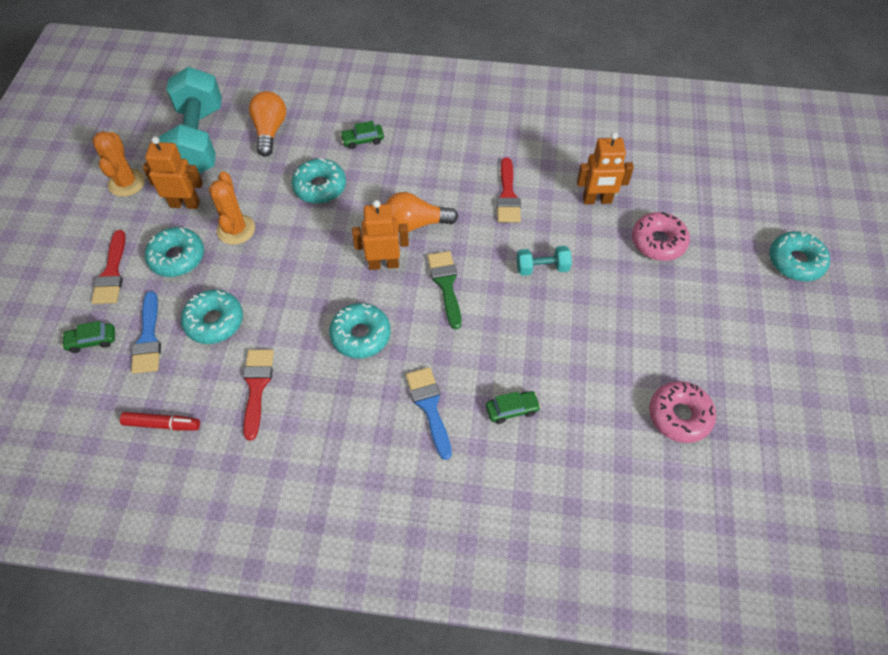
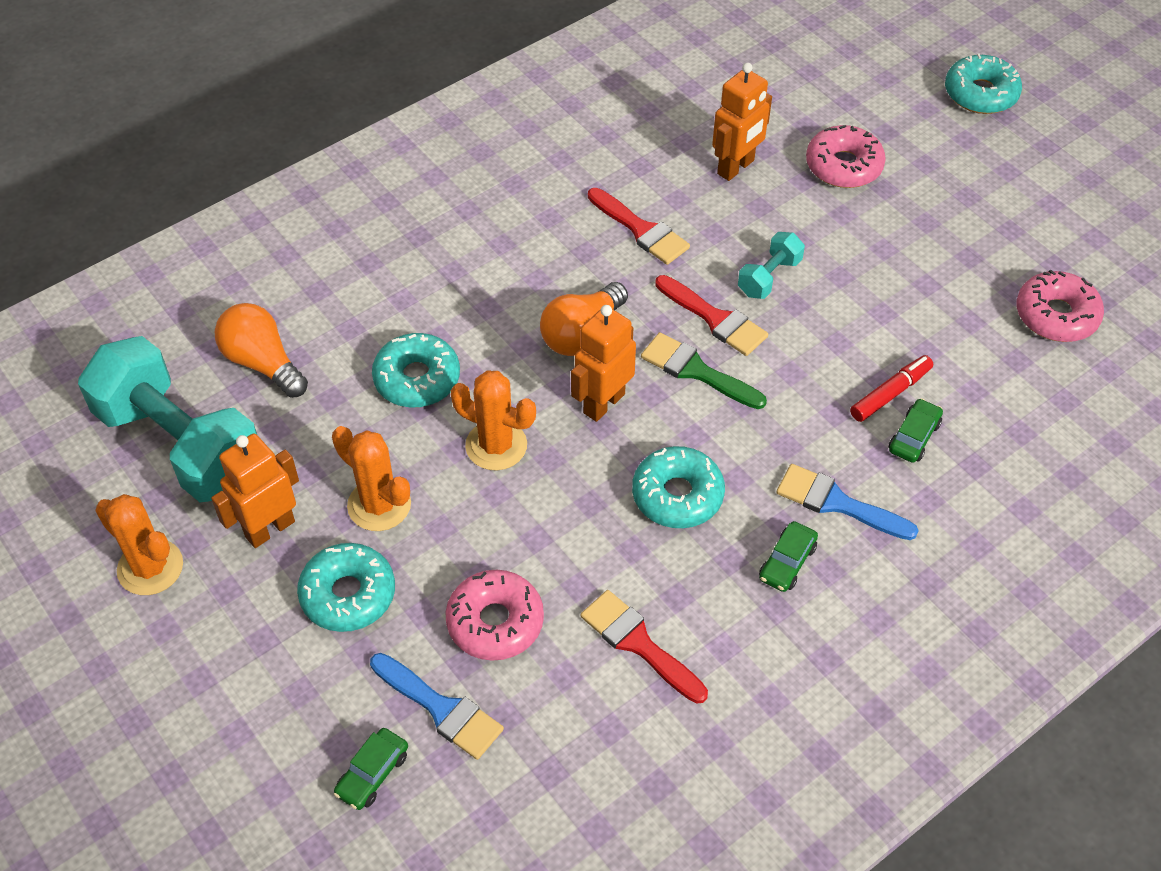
camera: 45 degrees left, 5 degrees down
(112, 273) = (286, 682): red brush -> red brush (714, 319)
(162, 424) = (587, 776): red marker -> red marker (890, 393)
(214, 321) = (495, 622): turquoise donut -> pink donut
(314, 244) = (496, 445): none -> orange cactus
(363, 140) = (397, 289): green car -> green car (787, 562)

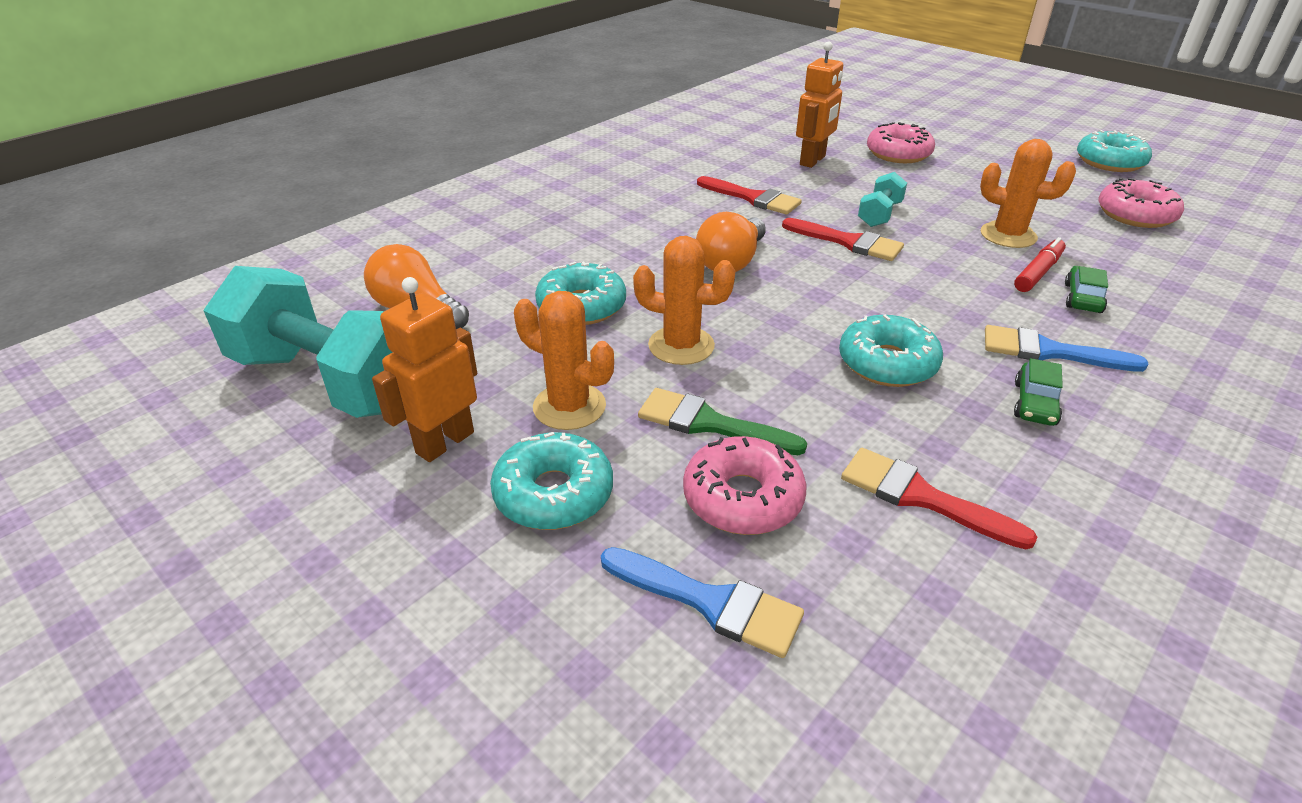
camera: 10 degrees left, 15 degrees down
(150, 567) = (296, 498): orange cactus -> orange cactus (1008, 235)
(372, 774) = (641, 702): green car -> none
(603, 403) = (775, 305): orange robot -> none
(696, 371) = (852, 275): green brush -> green brush (710, 424)
(980, 94) = (974, 115): turquoise donut -> turquoise donut (1109, 162)

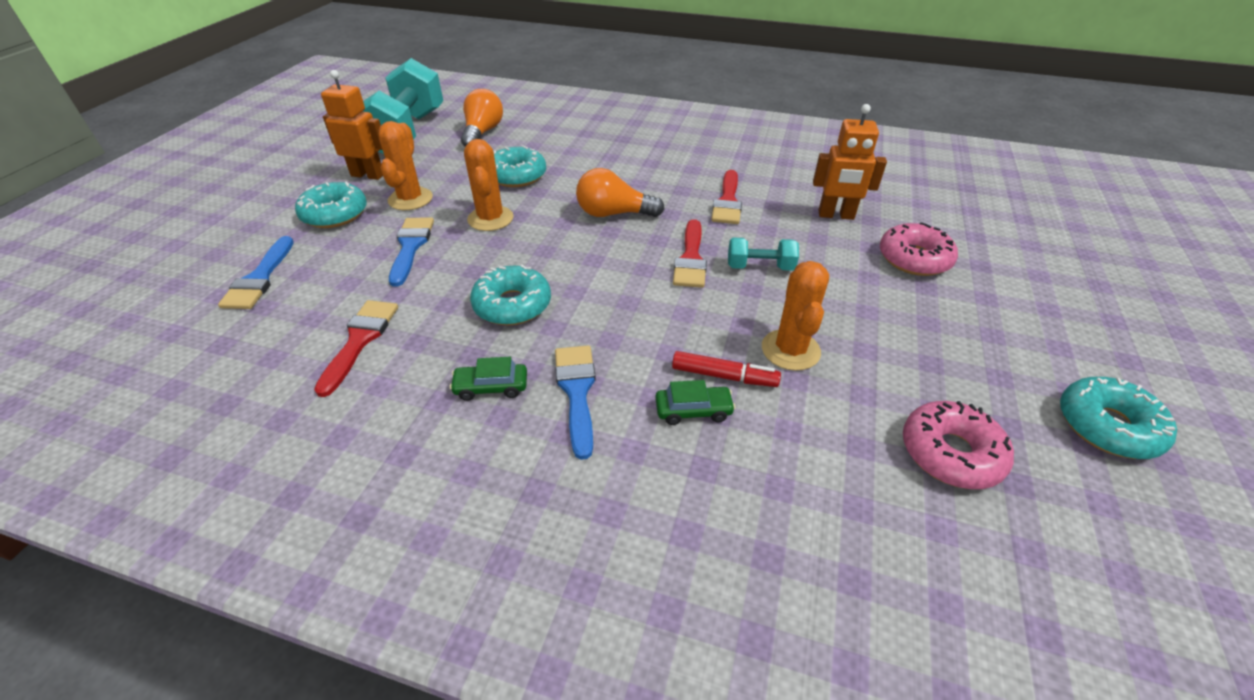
camera: 65 degrees right, 5 degrees up
(710, 424) = (411, 247): green brush -> blue brush
(742, 498) = (344, 272): pink donut -> none

